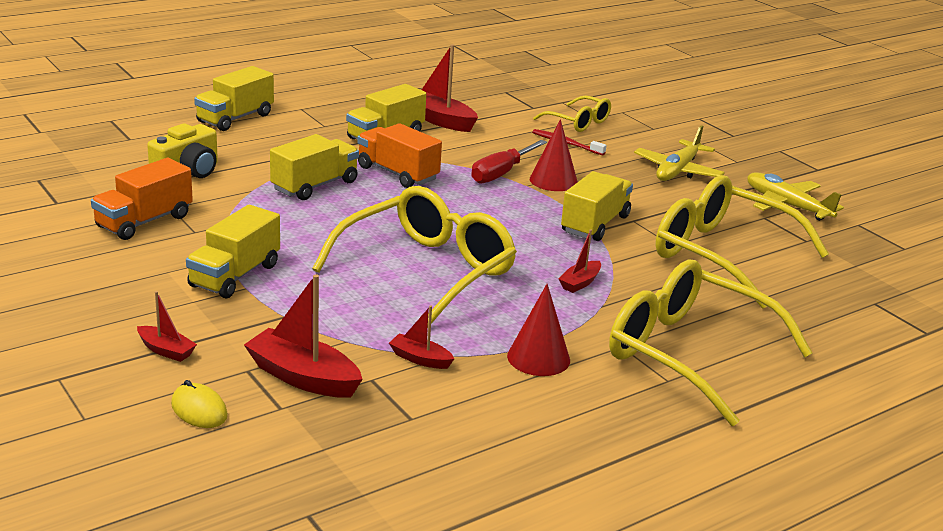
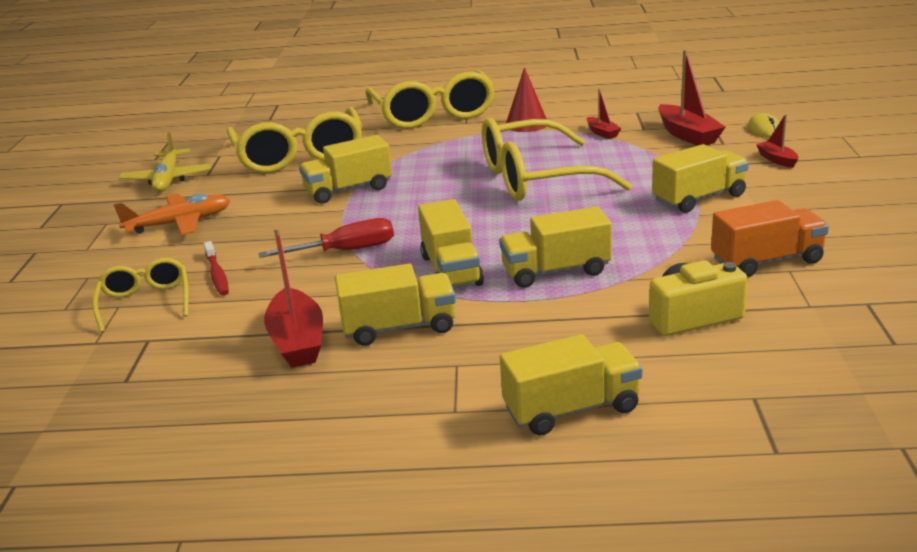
camera: 140 degrees left, 0 degrees up
(397, 173) = (451, 270): orange truck -> yellow truck
(553, 180) = (310, 234): red cone -> none
(580, 283) = (434, 155): red boat -> none
(677, 171) = (179, 223): yellow plane -> orange plane

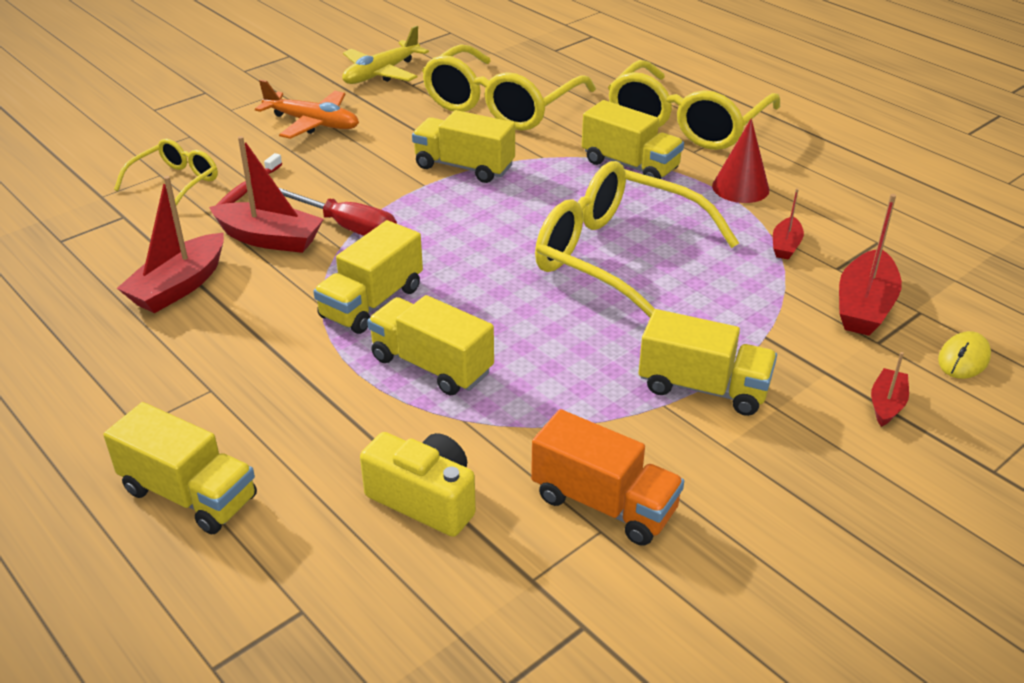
camera: 45 degrees right, 10 degrees up
(303, 285) = (270, 239): none -> red boat
(399, 328) = (245, 327): yellow truck -> yellow truck (630, 165)

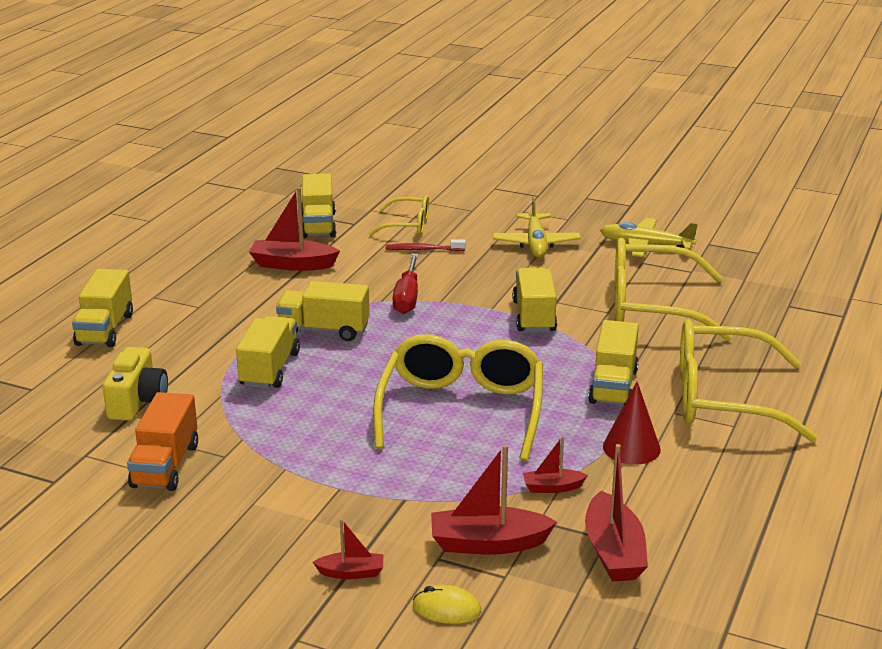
camera: 65 degrees right, 10 degrees down
(270, 239) = (369, 275): red boat -> red boat (613, 552)
(312, 123) = (536, 244): orange plane -> yellow plane
(703, 388) = (316, 481): yellow truck -> yellow truck (318, 225)

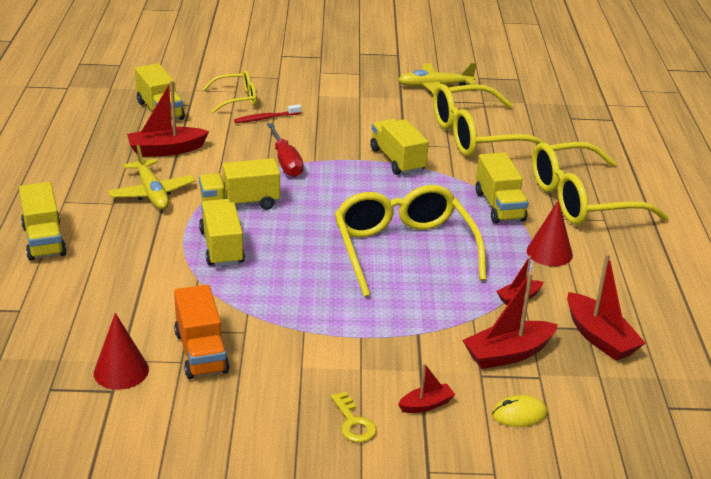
camera: 25 degrees left, 5 degrees up
(76, 465) = (121, 371): none -> red cone
(137, 401) = (129, 300): yellow camera -> none
(259, 571) = (353, 423): none -> yellow key
(536, 244) = (351, 98): yellow plane -> yellow plane (152, 193)

